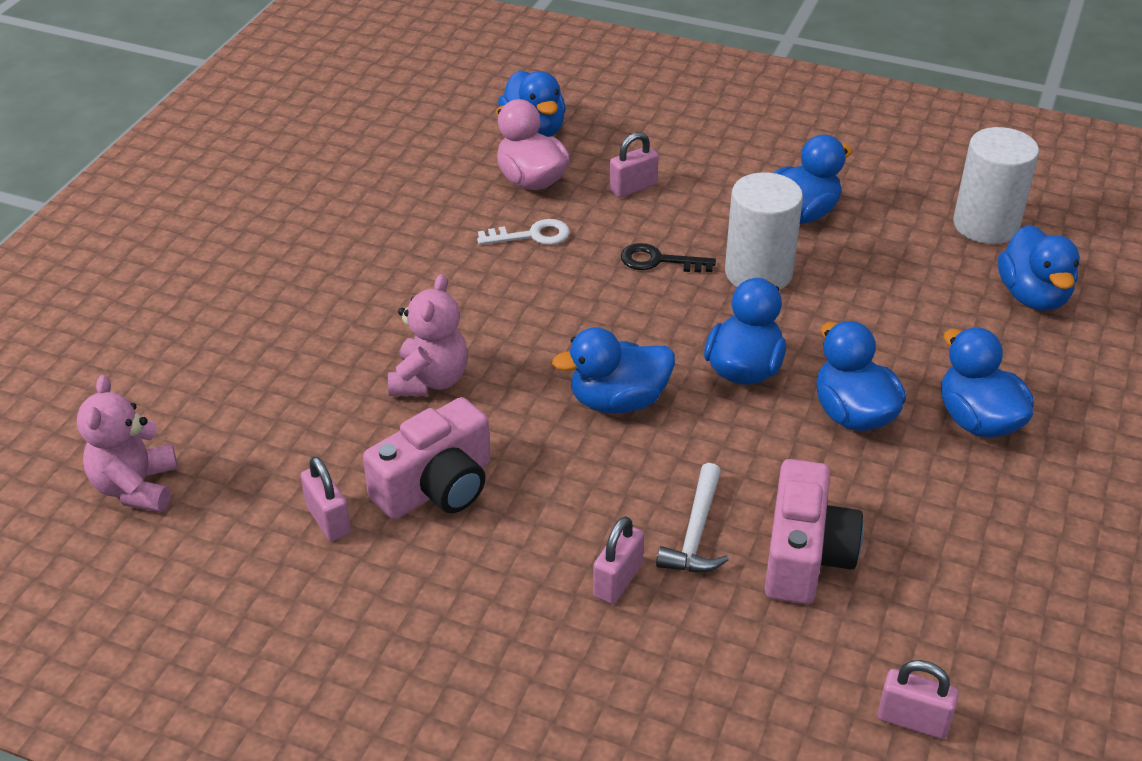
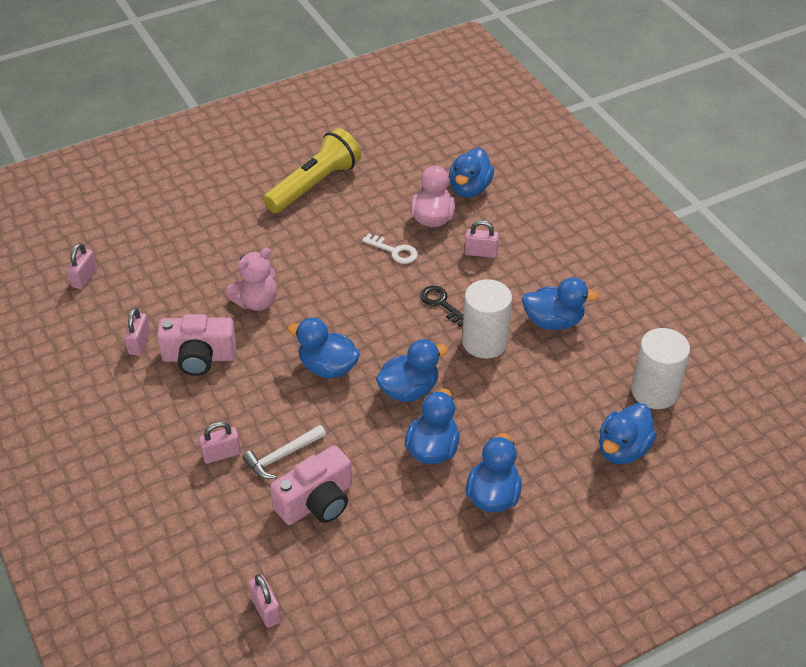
camera: 40 degrees right, 5 degrees up
(136, 487) = (84, 278): pink teddy bear -> pink padlock
(335, 215) = (314, 185): none -> yellow flashlight

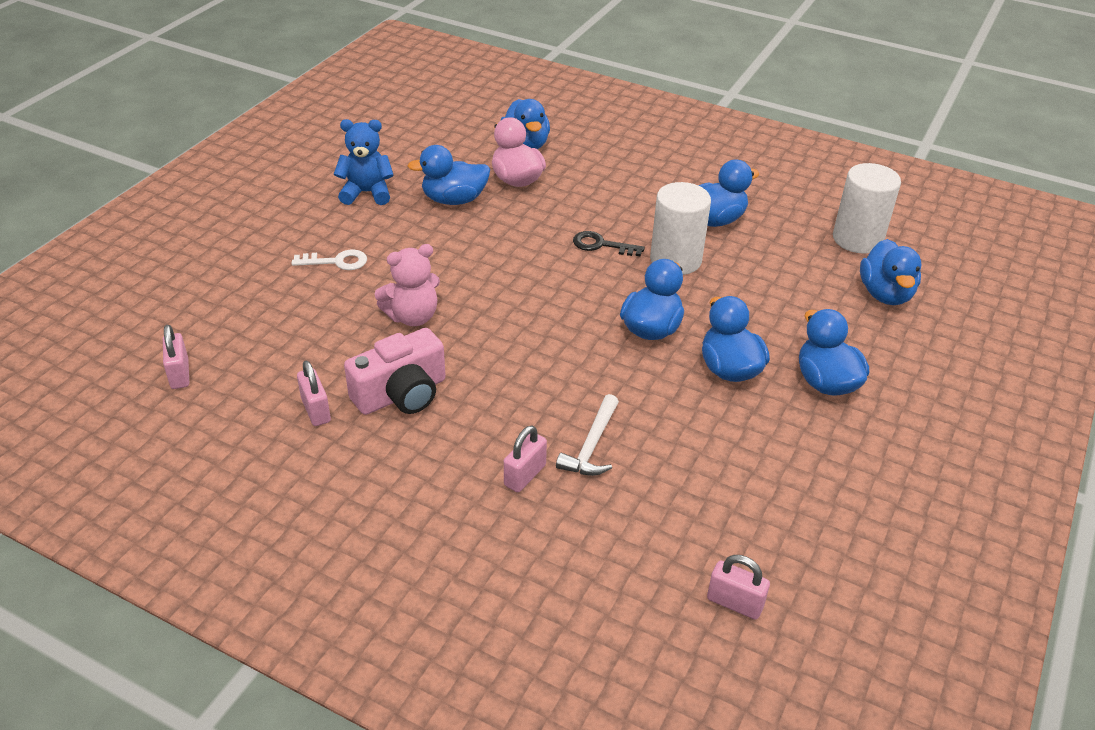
camera: 35 degrees left, 5 degrees down
(256, 302) = (412, 316): pink teddy bear -> pink teddy bear turned 45 degrees clockwise
(314, 185) = (367, 193): yellow flashlight -> blue teddy bear
(317, 502) = (672, 470): pink camera -> none
(327, 367) = (551, 344): blue duck -> blue duck (454, 200)
(394, 251) = (509, 219): white key -> white key (336, 261)
(481, 253) = (592, 191): pink padlock -> none

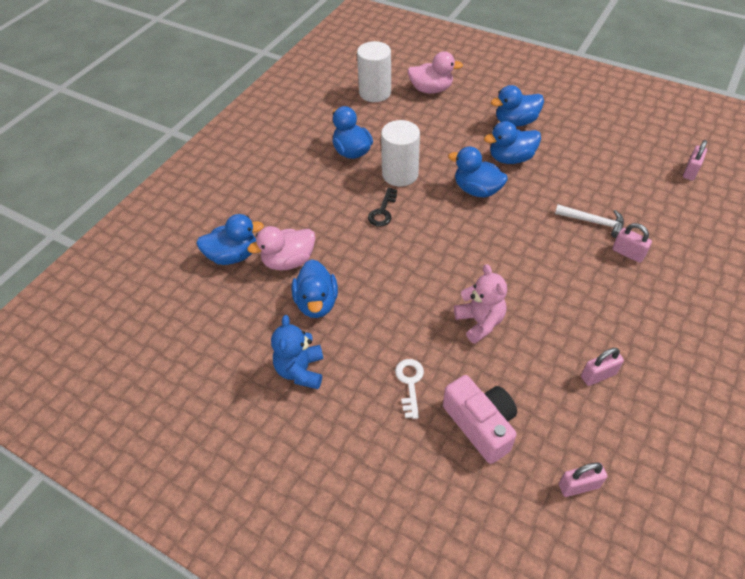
camera: 85 degrees left, 10 degrees up
(401, 394) = (569, 322): pink camera -> pink camera (480, 425)
(885, 294) = (431, 89): blue duck -> pink duck

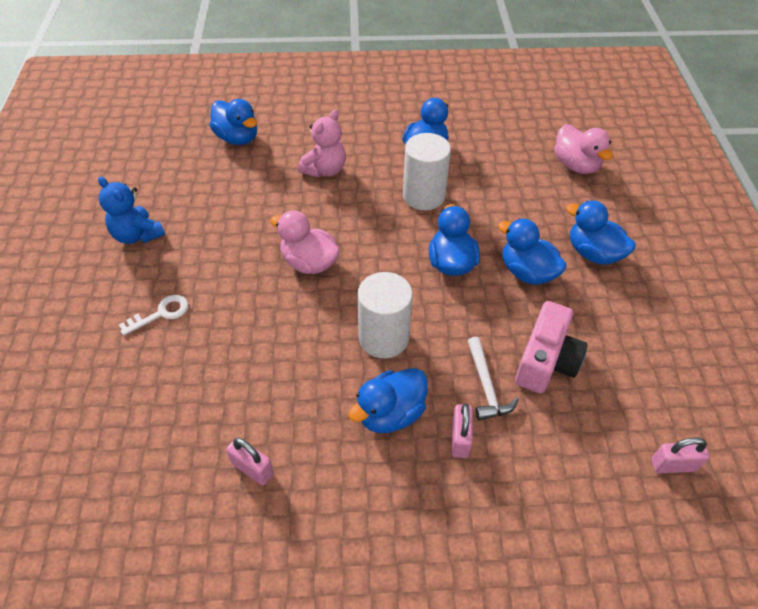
camera: 55 degrees right, 0 degrees up
(288, 261) = (254, 173): pink duck -> pink duck (309, 263)
(300, 370) = (137, 235): blue teddy bear -> blue teddy bear turned 105 degrees counterclockwise
(316, 303) = (217, 211): blue duck -> blue duck (390, 414)
(375, 93) = (527, 128): white cylinder -> white cylinder (383, 338)
(383, 211) = (362, 205): black key -> none
(479, 322) = (265, 337): pink teddy bear -> pink teddy bear (325, 170)
(480, 425) = (138, 387): pink camera -> pink camera (546, 361)
(578, 486) = (100, 497): pink padlock -> none

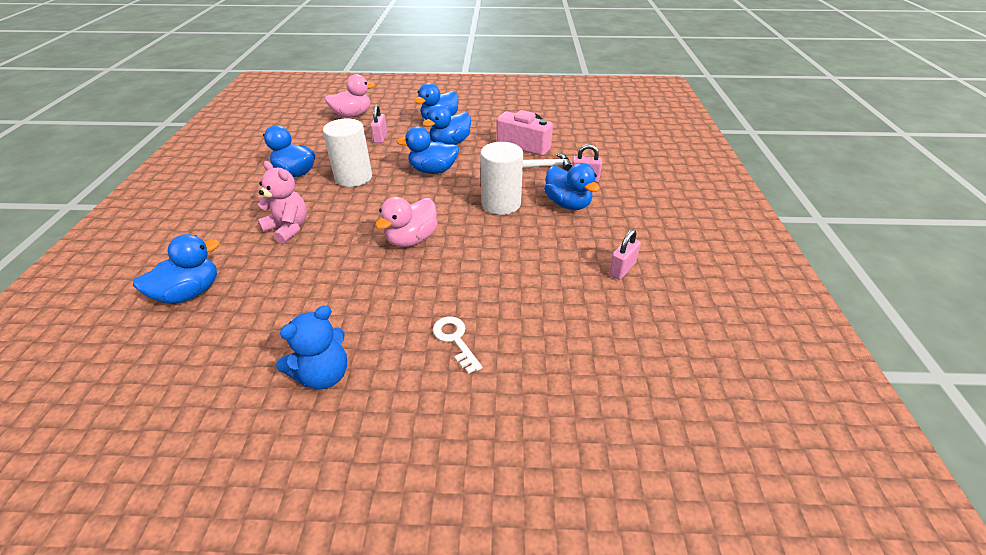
camera: 85 degrees left, 10 degrees down
(673, 465) = (592, 119): pink padlock -> pink padlock (380, 138)

